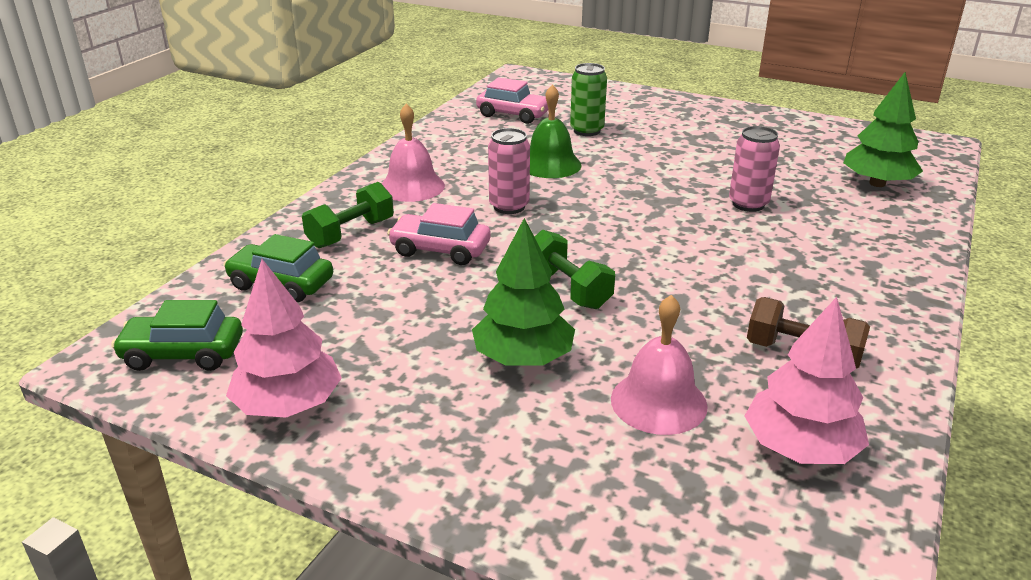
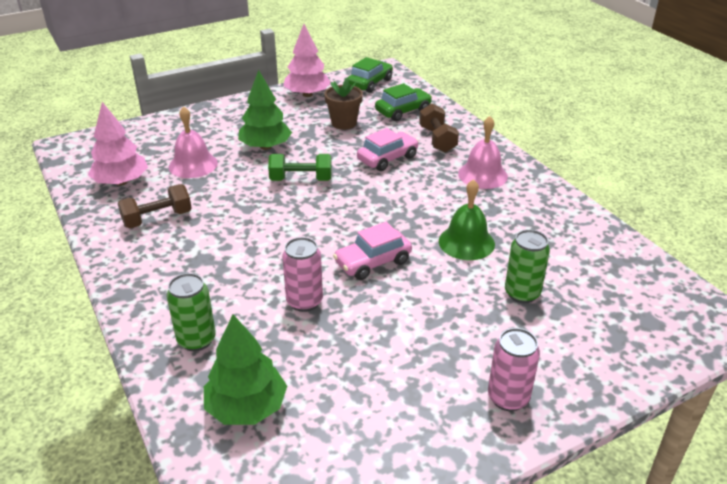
camera: 125 degrees right, 5 degrees up
(351, 233) = (437, 139): green dumbbell -> brown dumbbell
(371, 319) = (344, 123): none -> brown flower pot
(509, 206) = (416, 198): pink can -> pink can (508, 398)
(513, 114) = (595, 269): pink car -> pink car (373, 262)
(876, 230) = (196, 340): none -> green can

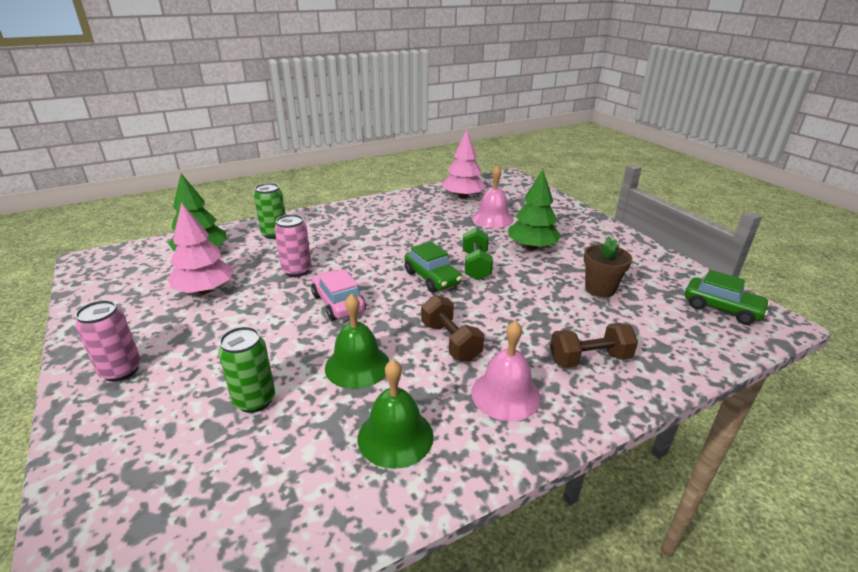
camera: 90 degrees right, 5 degrees down
(157, 219) = (414, 212): brown dumbbell -> brown dumbbell (450, 341)
(307, 94) = (656, 266): pink tree -> pink tree (205, 290)
(387, 158) = (529, 317): pink car -> none
(403, 111) = (656, 333): green car -> green car (432, 278)
(536, 220) = (395, 436): none -> green bell

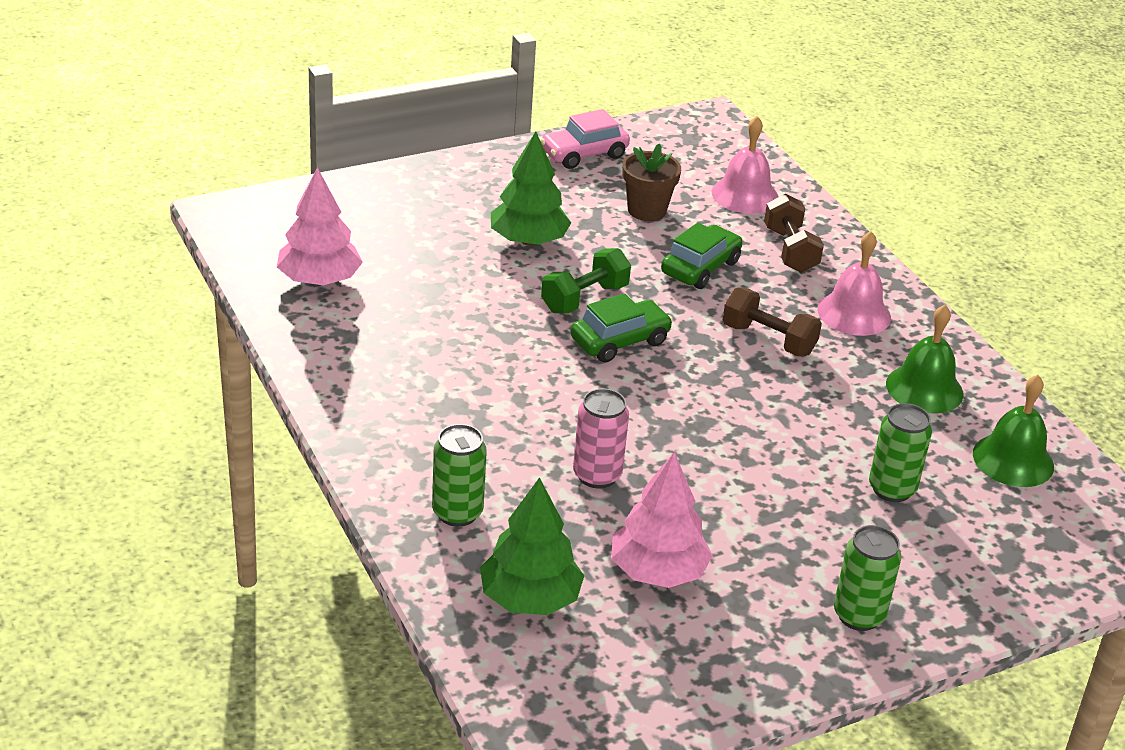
camera: 90 degrees left, 5 degrees up
(121, 371) = (858, 615): pink can -> green can
(338, 303) = (689, 429): pink car -> pink car (584, 154)
(357, 365) = (822, 412): green bell -> green bell (1013, 460)
(450, 341) = (768, 339): brown dumbbell -> brown dumbbell turned 60 degrees clockwise
(475, 266) = (584, 298): green dumbbell -> green dumbbell turned 45 degrees counterclockwise
(492, 218) = (422, 261): pink bell -> pink bell (745, 195)
(721, 308) = (687, 142): green car -> green car (700, 267)

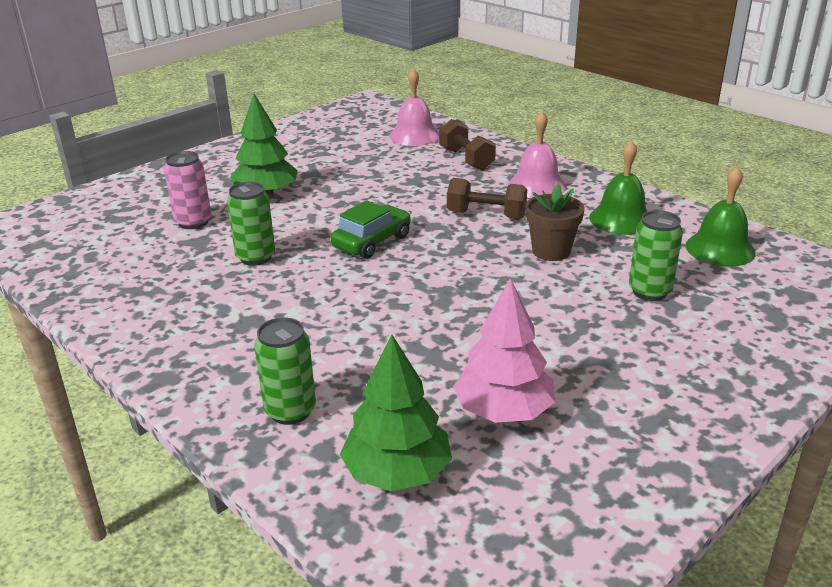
camera: 15 degrees left, 5 degrees down
(319, 280) = (96, 256): pink tree -> none
(584, 154) = (285, 136): pink car -> none
(584, 298) = (329, 220): green dumbbell -> none
(597, 475) = (405, 344): pink can -> pink can (193, 222)
(647, 210) = (348, 158): brown flower pot -> brown flower pot (551, 251)
(700, 267) = (408, 182): green car -> none
(858, 615) = (698, 397): green can -> green can (256, 257)

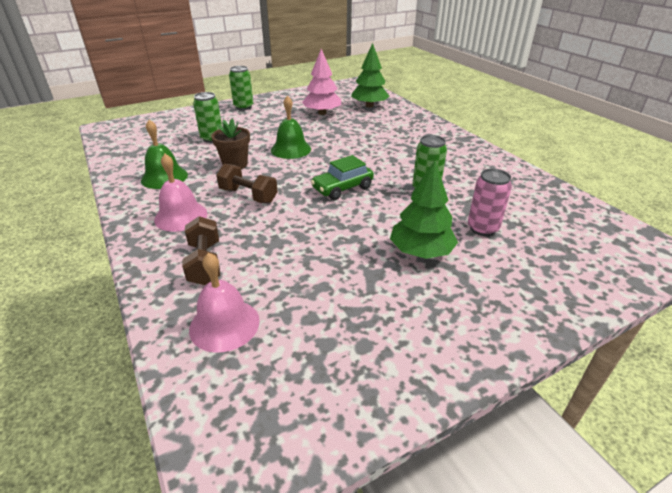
camera: 165 degrees left, 5 degrees up
(290, 411) = (405, 122): green can -> green can (243, 107)
(720, 249) = (141, 151): green bell -> green bell (291, 149)

